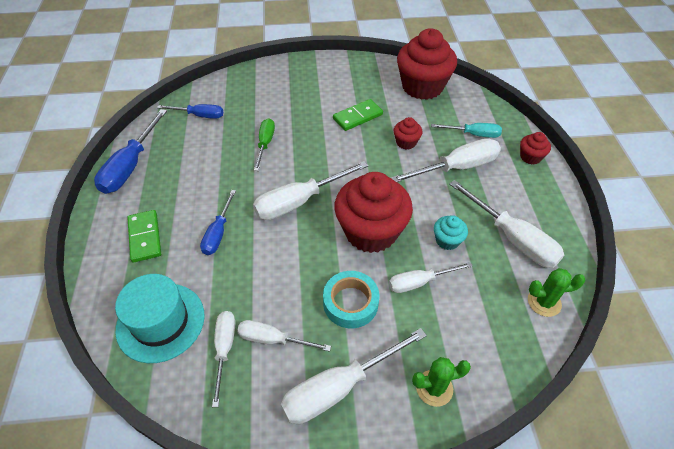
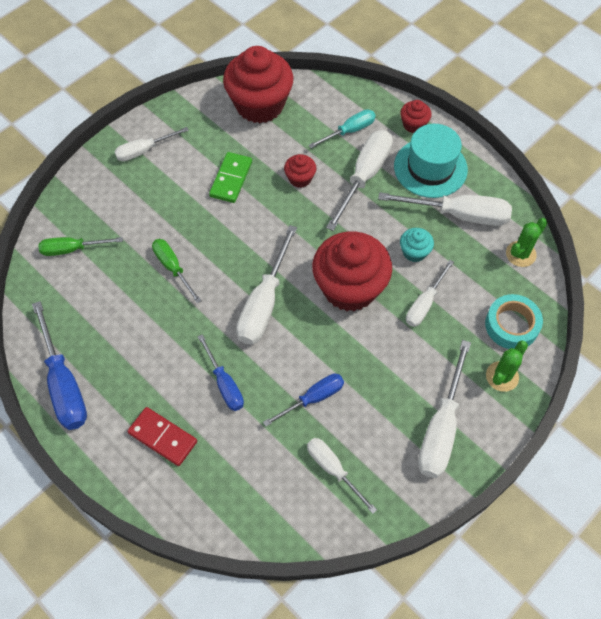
camera: 40 degrees left, 10 degrees up
(145, 237) = (162, 437): green domino -> red domino
(160, 322) = (260, 491): turquoise hat -> turquoise hat (430, 168)
(199, 115) = (71, 282): blue screwdriver -> blue screwdriver (313, 398)
(220, 99) = (72, 249): none -> green screwdriver
(273, 339) = (361, 433): white screwdriver -> white screwdriver (144, 151)
(350, 303) = (390, 359): turquoise tape -> turquoise tape (511, 325)

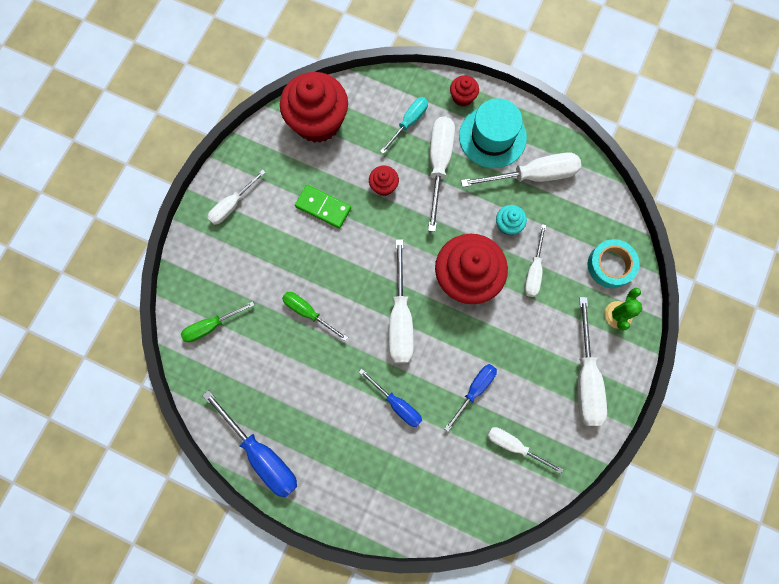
camera: 20 degrees left, 15 degrees up
(162, 437) = (365, 470): red domino -> none
(231, 179) = (323, 207): green domino -> green domino turned 60 degrees counterclockwise
(520, 254) = (596, 196): green cactus -> none

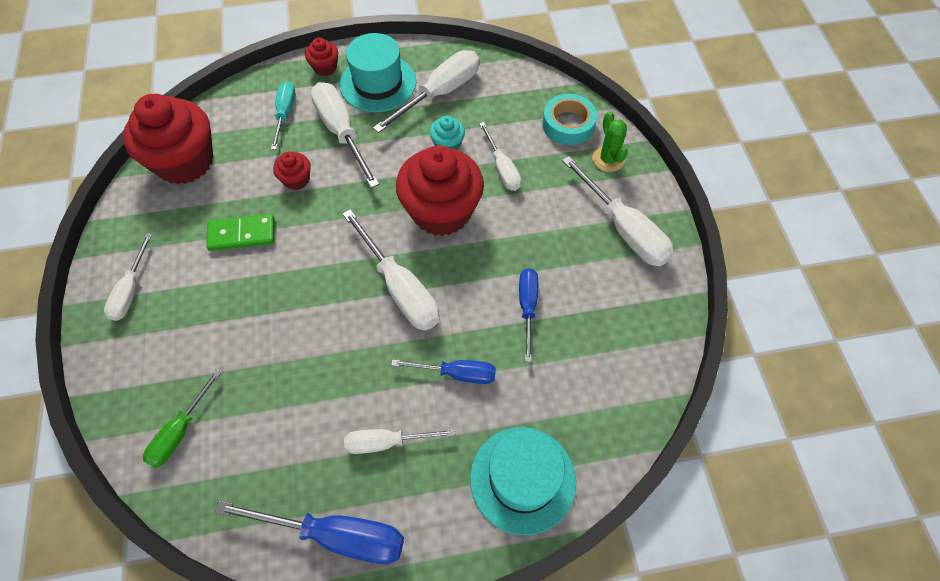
camera: 35 degrees left, 15 degrees down
(308, 313) = (292, 345): green screwdriver -> none
(390, 500) = (522, 479): none -> turquoise hat
(514, 446) = (607, 334): white screwdriver -> white screwdriver (387, 442)

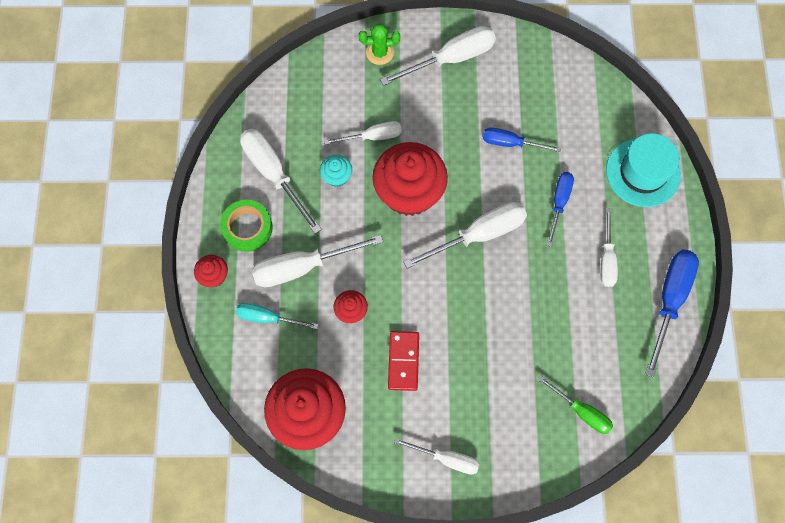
camera: 80 degrees left, 10 degrees up
(242, 234) = (403, 361): green domino -> red domino
(378, 83) = (247, 228): turquoise hat -> green tape
(568, 124) = (335, 74): turquoise tape -> none

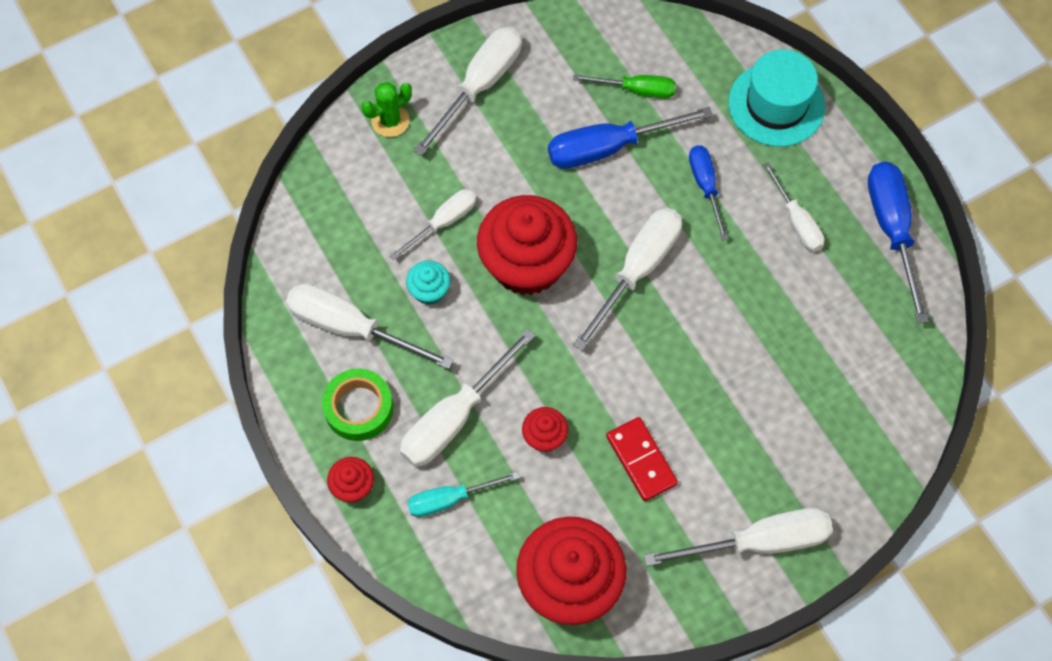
camera: 30 degrees left, 5 degrees down
(446, 458) = (758, 542): white screwdriver -> white screwdriver, size x1.63
(511, 143) = (609, 147): blue screwdriver -> blue screwdriver, size x1.63
(581, 411) = (873, 404): green screwdriver -> green screwdriver (636, 90)

